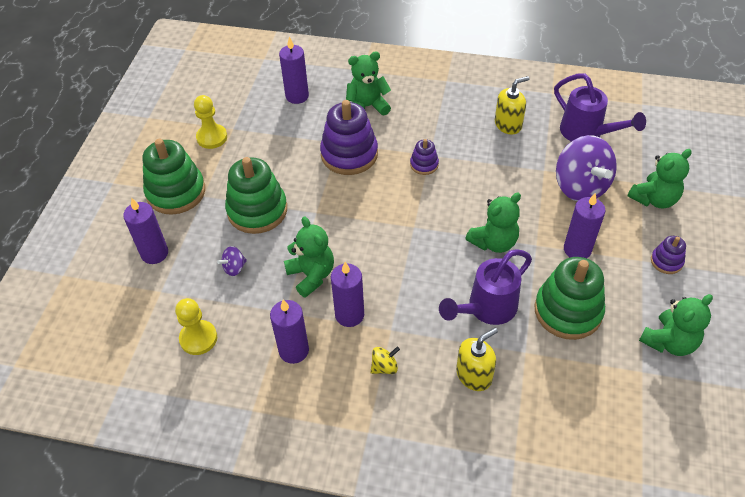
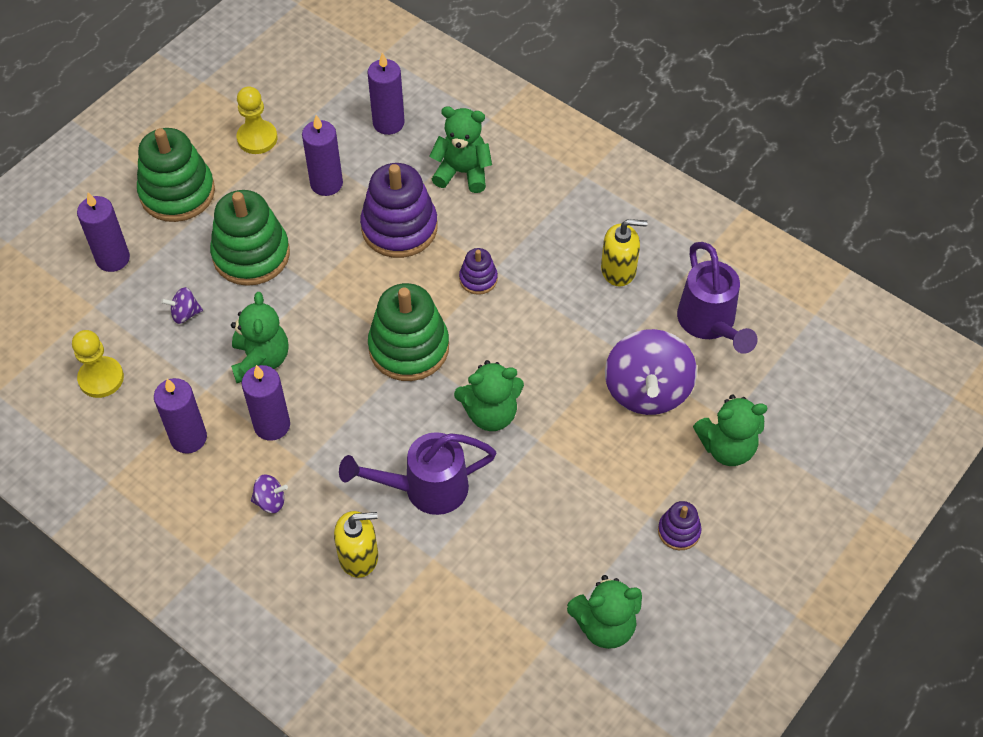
camera: 25 degrees right, 5 degrees up
(384, 367) = (270, 501): yellow spinning top -> purple spinning top
(568, 311) = (515, 534): green stacking toy -> green stacking toy (409, 348)
(577, 249) = (582, 467): purple candle -> purple candle (326, 183)

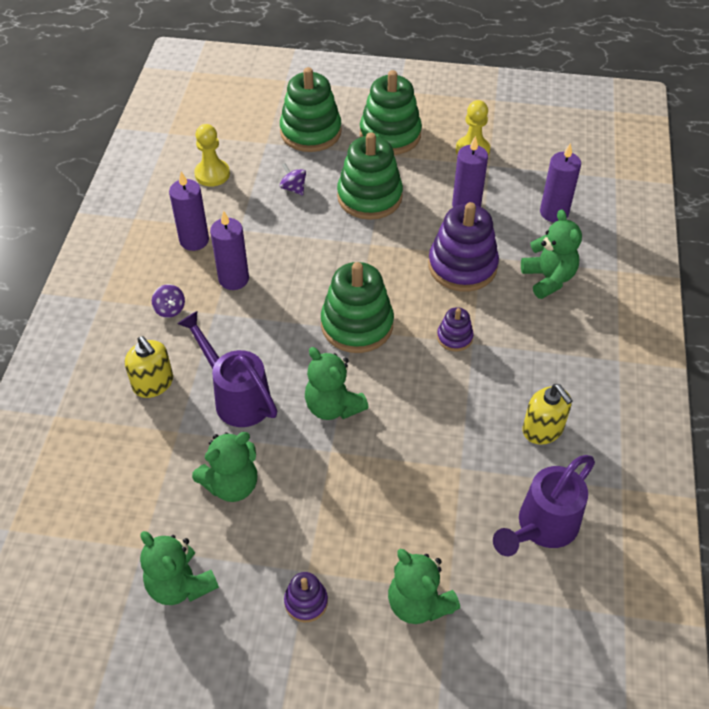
camera: 60 degrees right, 5 degrees down
(113, 258) = (310, 132): purple candle -> green stacking toy
(261, 360) = (284, 246): green teddy bear -> green teddy bear (232, 484)
(647, 390) = (434, 509): purple spinning top -> none

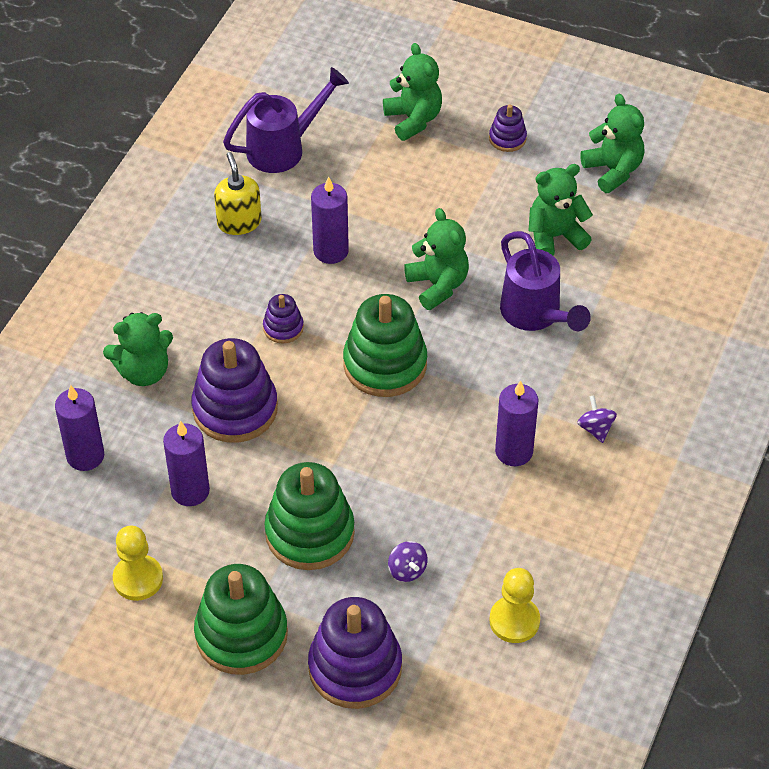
camera: 165 degrees left, 0 degrees up
(153, 383) = (622, 347): yellow soap dispenser -> none
(194, 240) = (554, 517): purple candle -> purple candle (331, 251)
(310, 132) = (355, 668): green stacking toy -> purple stacking toy
(548, 278) = (143, 371): green teddy bear -> green teddy bear turned 105 degrees counterclockwise

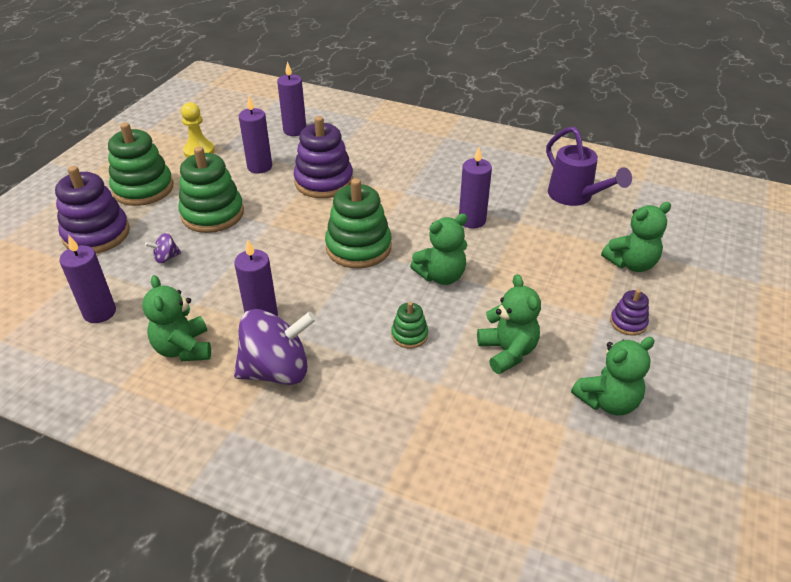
camera: 90 degrees right, 10 degrees down
(143, 371) = (358, 147): green teddy bear -> green teddy bear (184, 348)
(239, 222) = (494, 179): yellow soap dispenser -> none
(283, 328) = (395, 200): purple stacking toy -> none
(514, 621) = (99, 312): yellow pawn -> purple candle
(535, 315) = (409, 335): purple watering can -> green stacking toy
(595, 428) = (277, 370): purple spinning top -> purple spinning top, size x2.35

